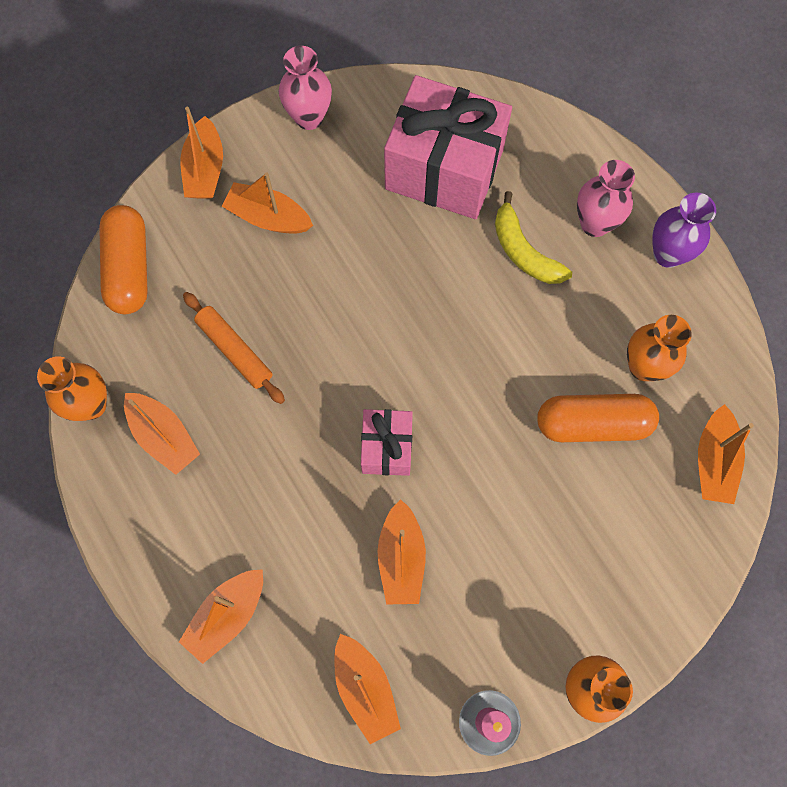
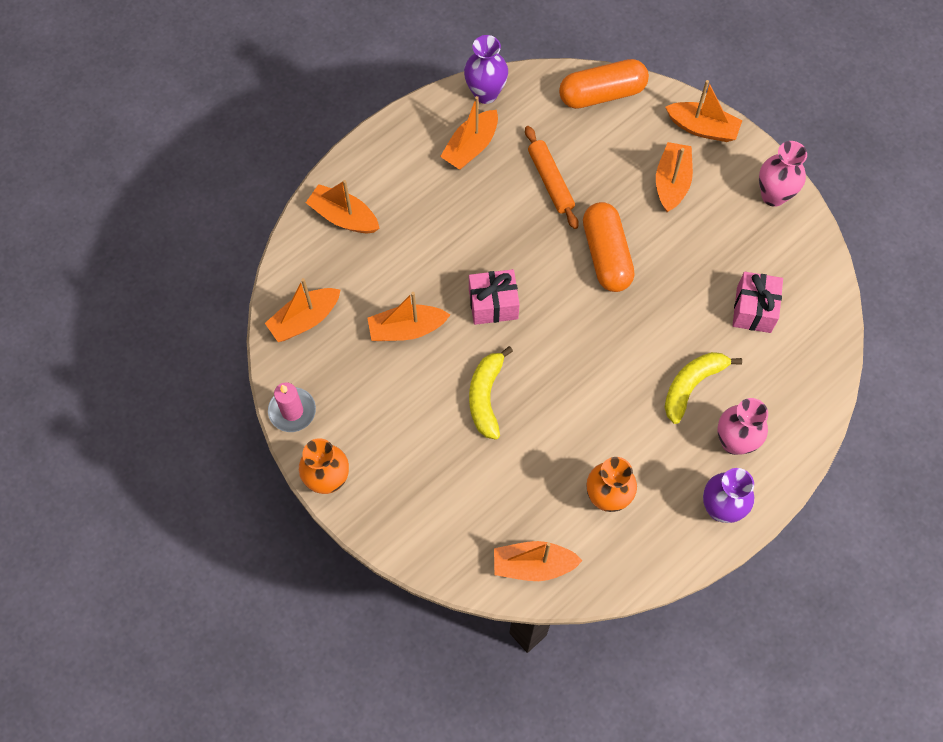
camera: 80 degrees right, 5 degrees down
(91, 405) = (485, 93): orange vase -> purple vase
(205, 169) = (702, 128): orange boat -> orange boat turned 150 degrees counterclockwise
(235, 350) = (550, 181): orange rolling pin -> orange rolling pin turned 60 degrees counterclockwise
(444, 169) = (754, 309): pink gift -> pink gift, size x0.52
(505, 477) = (486, 397): none -> yellow banana
(593, 423) = (546, 461): orange capsule -> orange capsule (606, 255)

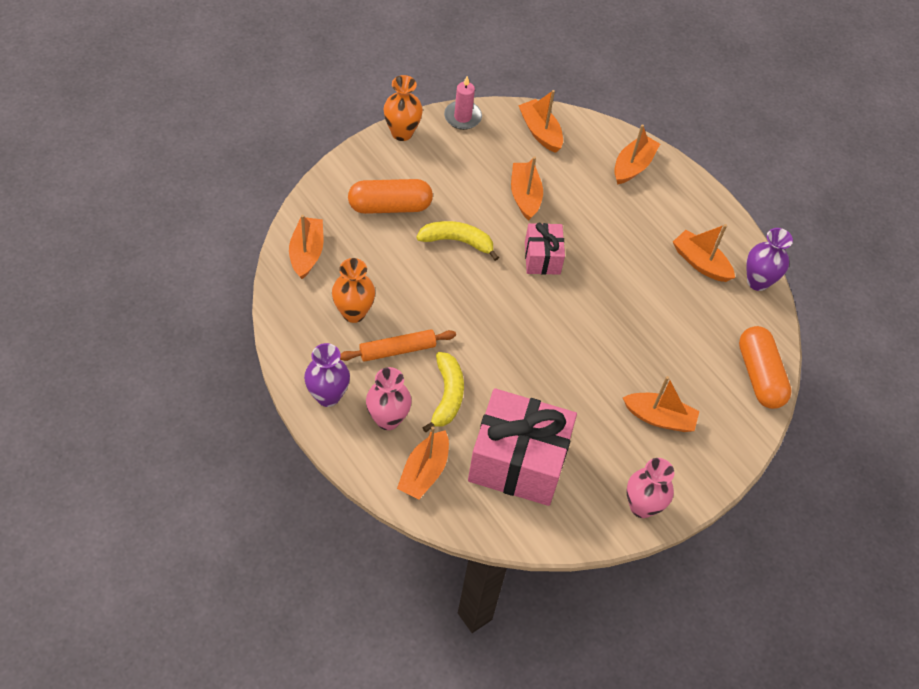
camera: 90 degrees right, 10 degrees down
(550, 181) = (663, 318): orange rolling pin -> orange rolling pin (397, 350)
(606, 255) = (584, 350): orange capsule -> orange capsule (390, 206)
(692, 385) = (447, 395): yellow banana -> yellow banana turned 45 degrees clockwise
(702, 128) = (721, 456): orange boat -> orange boat (424, 471)
(754, 309) = (517, 462): pink gift -> pink gift, size x1.93

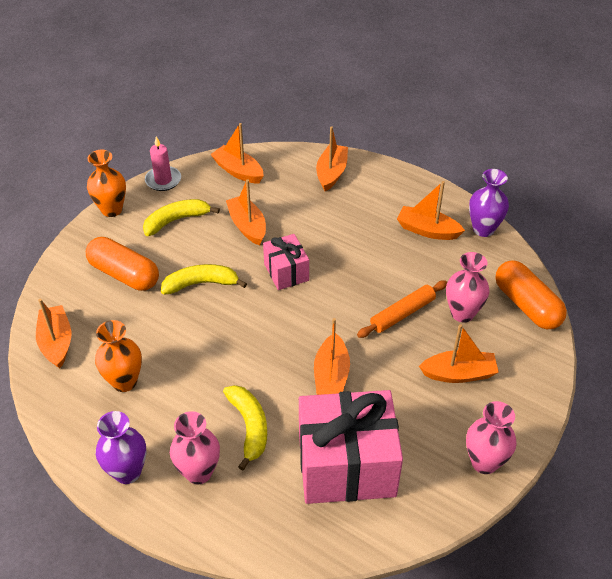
camera: 15 degrees left, 10 degrees down
(390, 206) = (124, 274): orange capsule -> orange capsule turned 60 degrees clockwise
(397, 350) = (182, 401): orange rolling pin -> orange rolling pin (402, 314)
(424, 471) = (257, 511): orange boat -> orange boat (331, 375)
(459, 166) = (176, 220): none -> yellow banana
(692, 360) = (462, 313): none -> pink vase

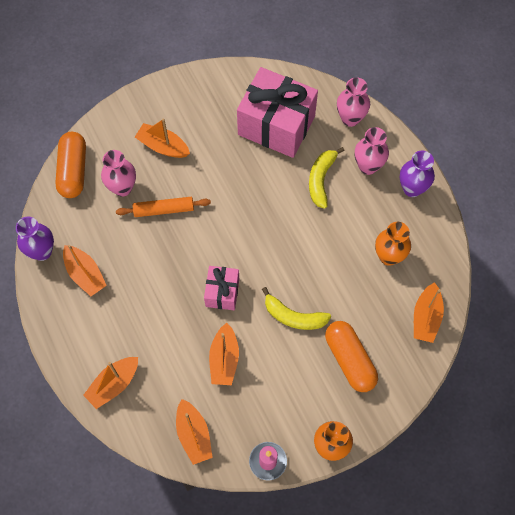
camera: 150 degrees left, 20 degrees up
(176, 220) = (280, 400): yellow banana -> none
(331, 375) = (246, 188): orange boat -> none
(484, 462) = (194, 86): pink vase -> pink vase (350, 118)

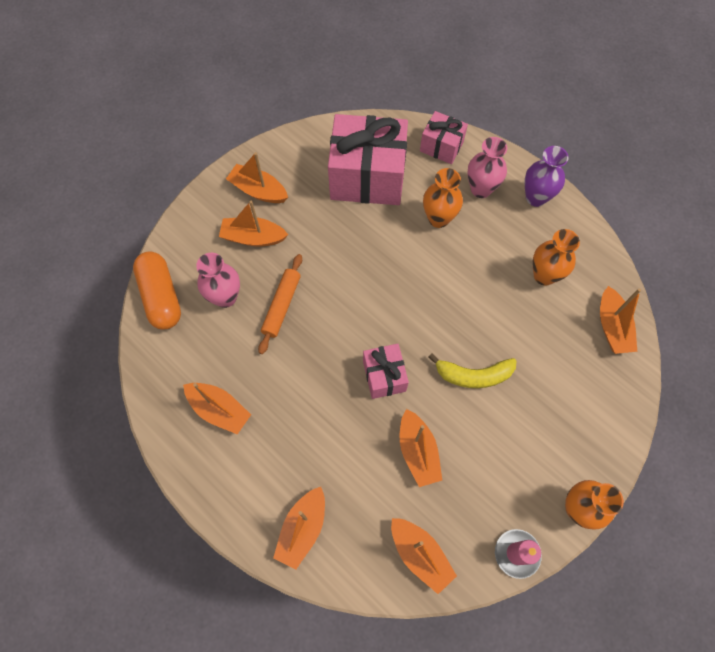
camera: 20 degrees left, 0 degrees up
(42, 251) = (158, 401): purple vase -> none
(164, 209) = (281, 306): orange rolling pin -> orange rolling pin turned 45 degrees counterclockwise
(182, 108) = (258, 190): none -> orange boat
(321, 180) = (438, 218): yellow banana -> orange vase
(350, 118) = (441, 146): pink vase -> pink gift
(350, 360) = (554, 402): orange capsule -> none

